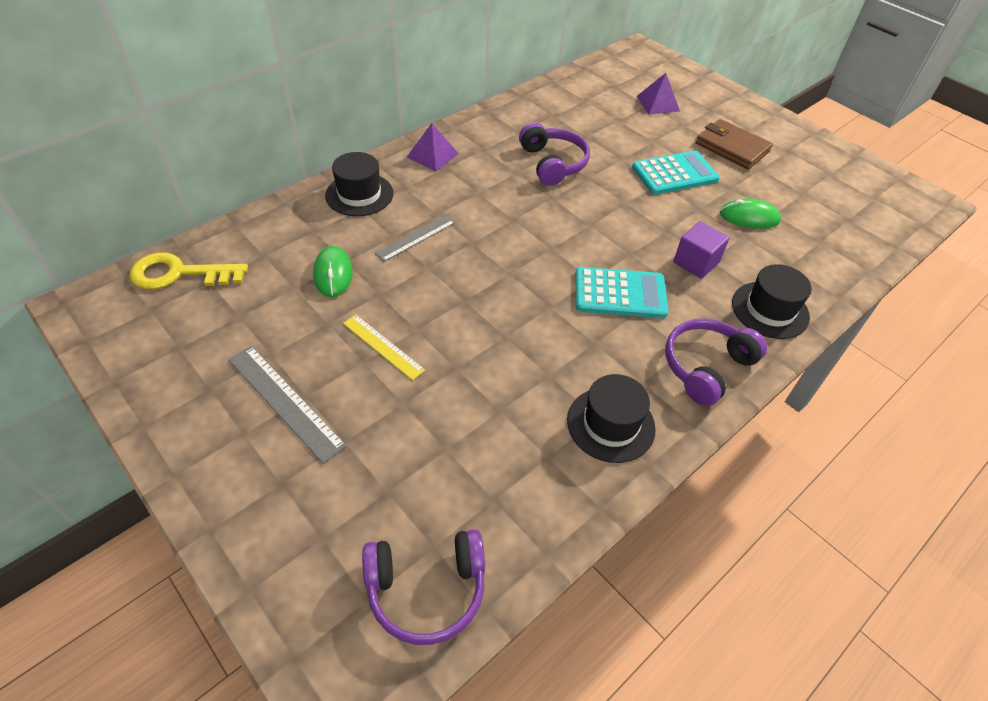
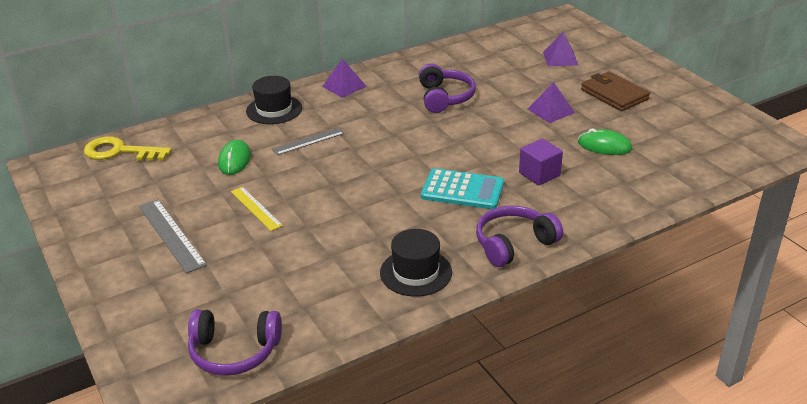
camera: 15 degrees right, 15 degrees down
(674, 173) = (551, 111): turquoise calculator -> purple pyramid
(770, 310) = (590, 211): black hat -> none

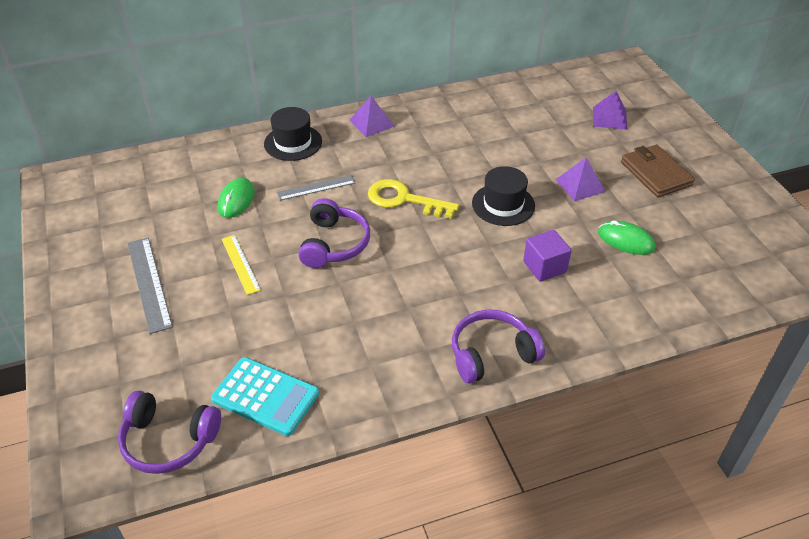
camera: 10 degrees right, 10 degrees up
(120, 152) = (129, 173): yellow key -> yellow key (404, 200)
(416, 272) = (378, 373): black hat -> black hat (503, 204)
(444, 97) = (471, 152): purple headphones -> purple headphones (334, 244)
(462, 190) = (457, 275): turquoise calculator -> turquoise calculator (265, 396)

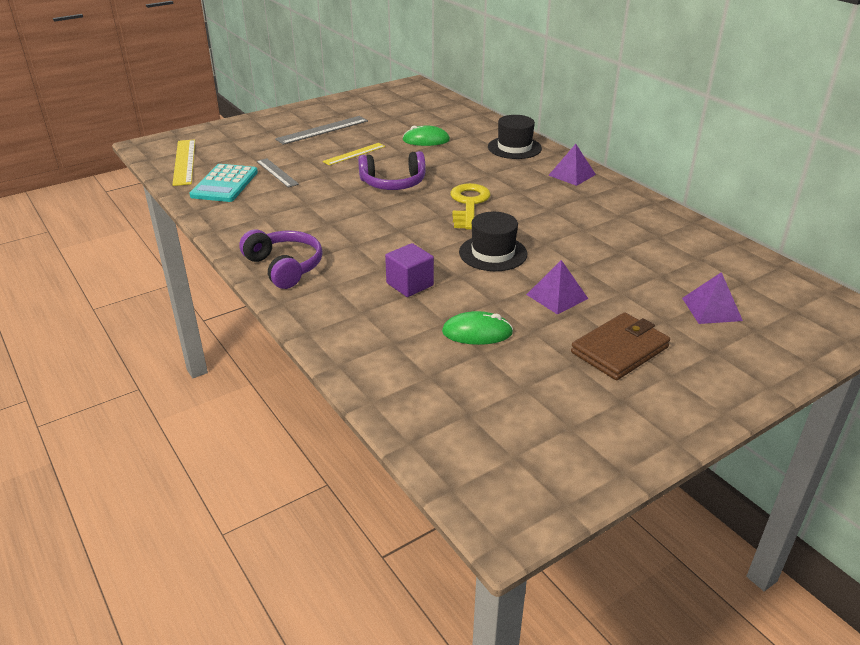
camera: 75 degrees right, 10 degrees down
(168, 440) = (184, 162): purple headphones -> yellow ruler
(316, 188) = (460, 166): grey ruler -> grey ruler (277, 172)
(626, 240) = (477, 332): green mouse -> green mouse turned 75 degrees clockwise

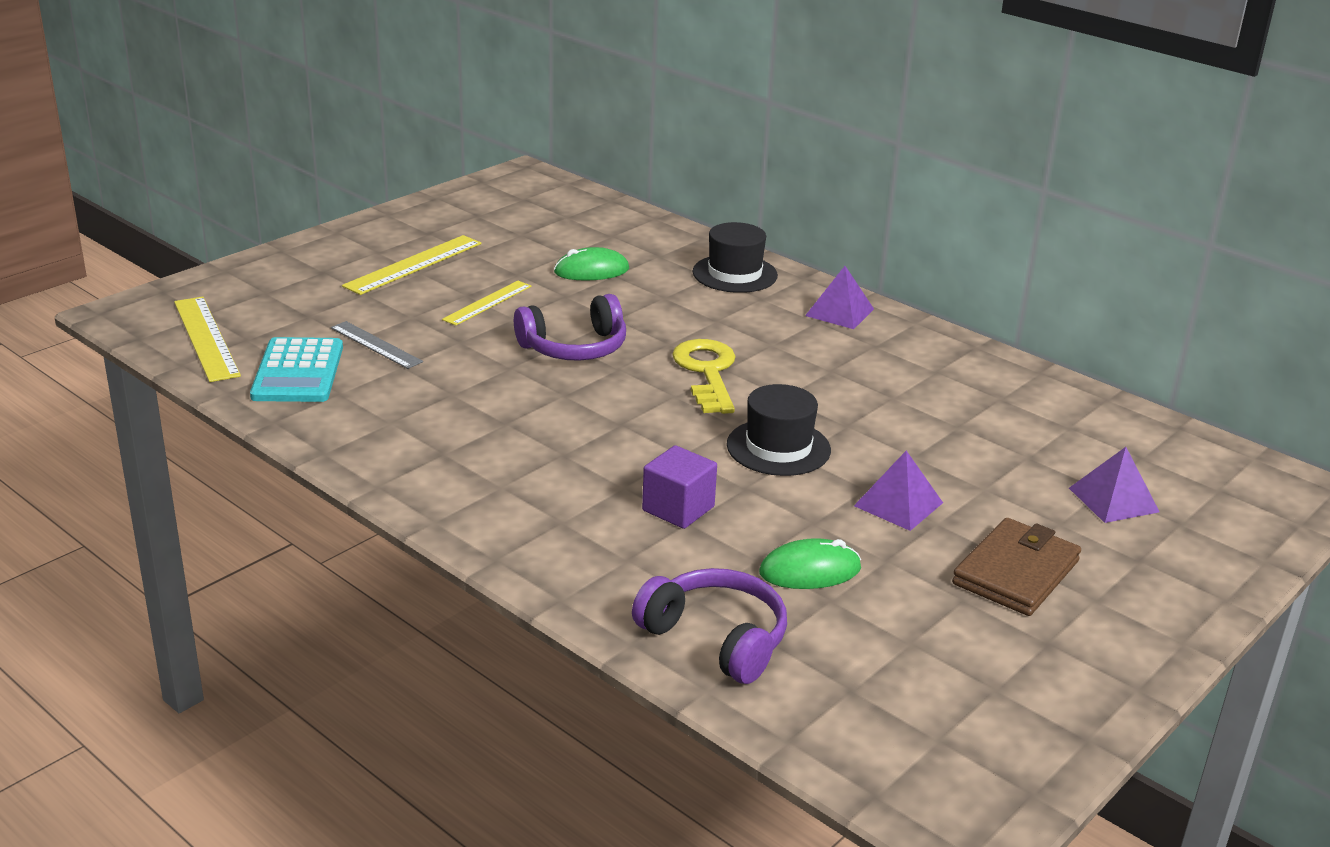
camera: 15 degrees left, 5 degrees down
(284, 267) = (471, 501): purple headphones -> purple headphones (716, 638)
(322, 130) = (414, 264): grey ruler -> yellow ruler

